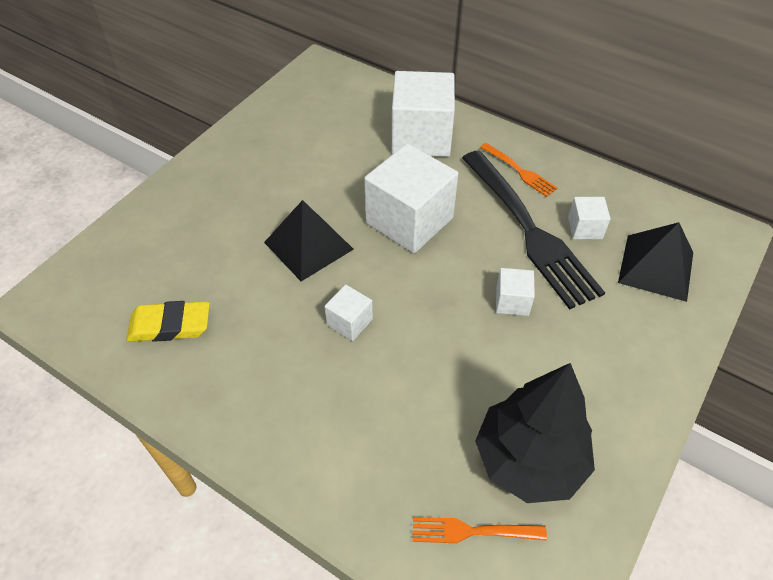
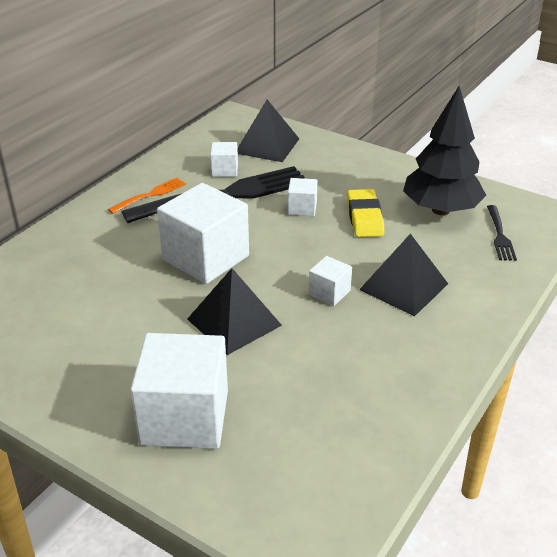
camera: 90 degrees left, 15 degrees down
(170, 325) = (343, 417): yellow eraser -> yellow eraser (364, 218)
(358, 394) = (403, 286): none -> black pyramid
(421, 137) = (85, 249): white cube -> white cube (185, 417)
(473, 531) = (499, 235): orange fork -> black fork

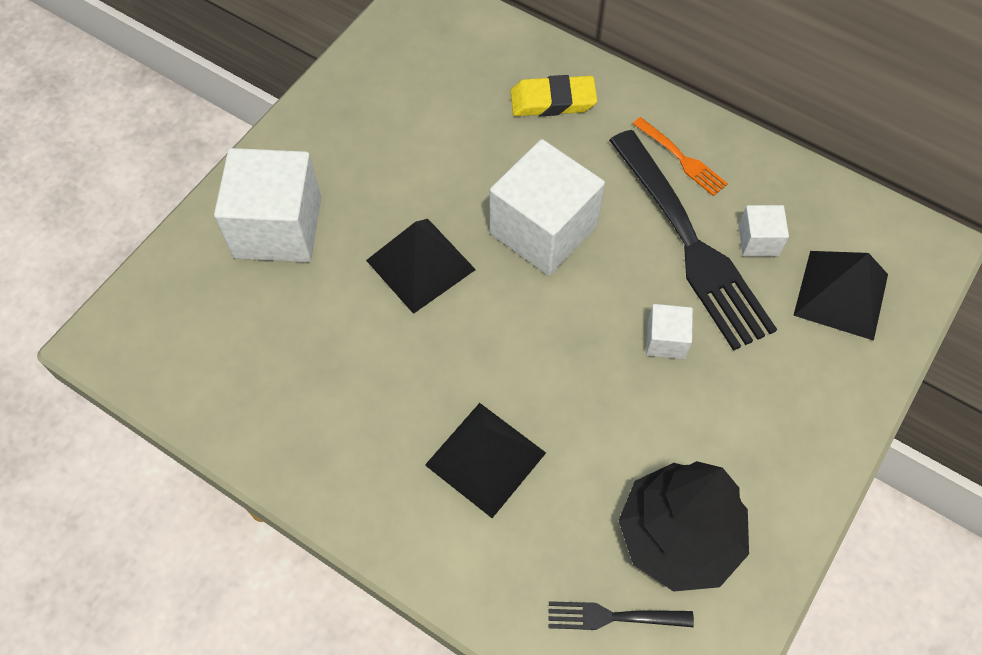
camera: 90 degrees right, 25 degrees up
(329, 292) = (473, 367): white cube -> none
(364, 218) = (648, 422): yellow eraser -> yellow eraser (553, 101)

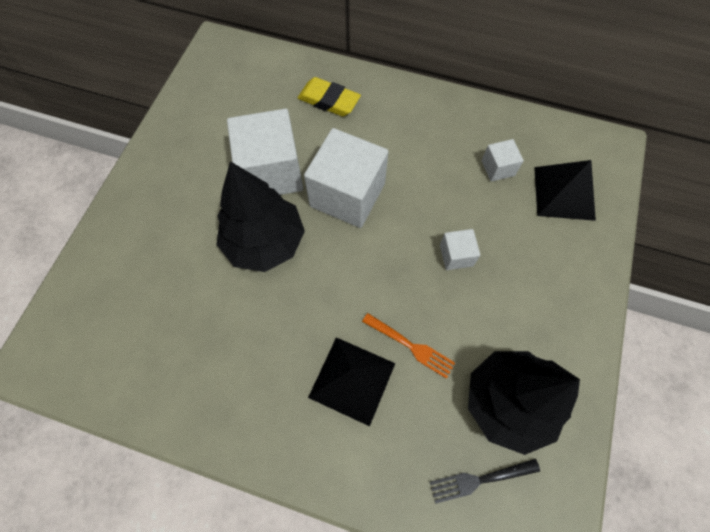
camera: 15 degrees left, 5 degrees up
(278, 228) = (150, 239): white cube -> white cube (271, 172)
(420, 265) = (265, 242): black pyramid -> black tree
(553, 101) = (329, 100): yellow eraser -> yellow eraser turned 45 degrees clockwise
(681, 158) = (428, 122): orange fork -> orange fork (410, 346)
(689, 242) = (451, 180): black fork -> none

